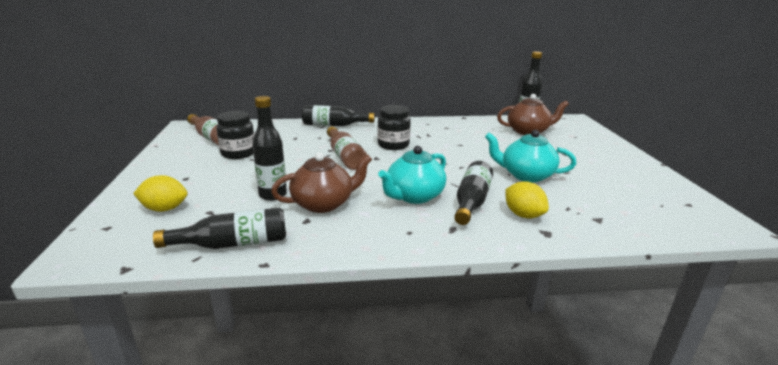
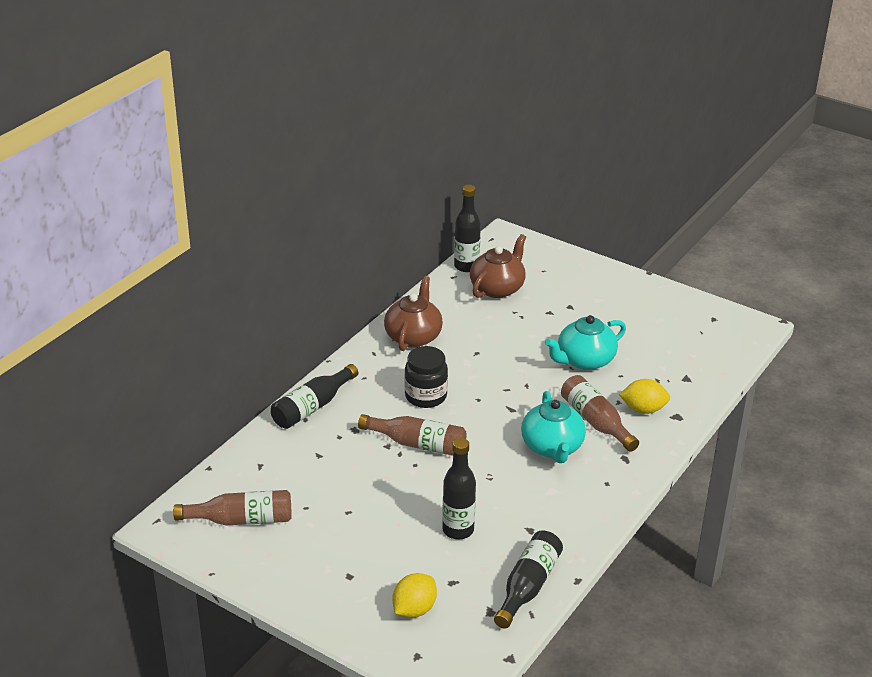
camera: 50 degrees left, 10 degrees up
(238, 153) = (319, 515): black jar -> none
(324, 204) = (510, 506): brown teapot -> brown teapot (413, 336)
(471, 202) = (596, 422): black bottle -> brown bottle

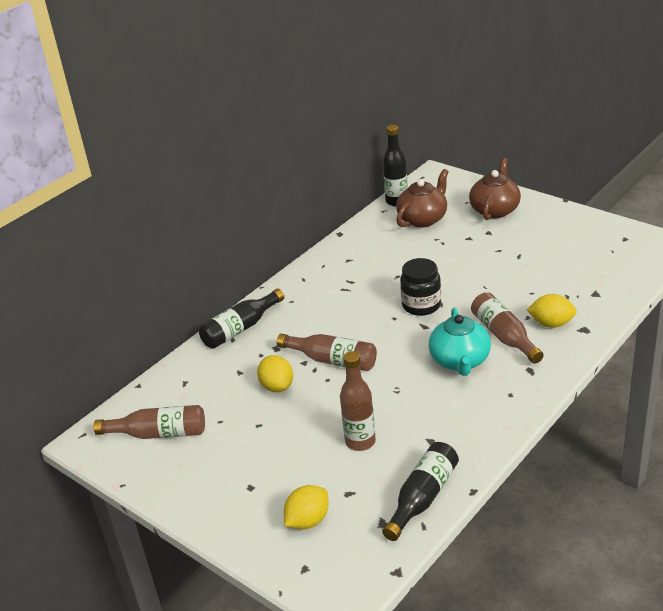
camera: 10 degrees right, 0 degrees up
(362, 471) = (277, 386): none -> yellow lemon
(413, 336) = (341, 263): brown teapot -> brown teapot (495, 210)
(426, 396) = (345, 316): black jar -> black jar (421, 305)
(458, 530) = (360, 442): black bottle -> brown bottle
(584, 360) = (498, 280): turquoise teapot -> none

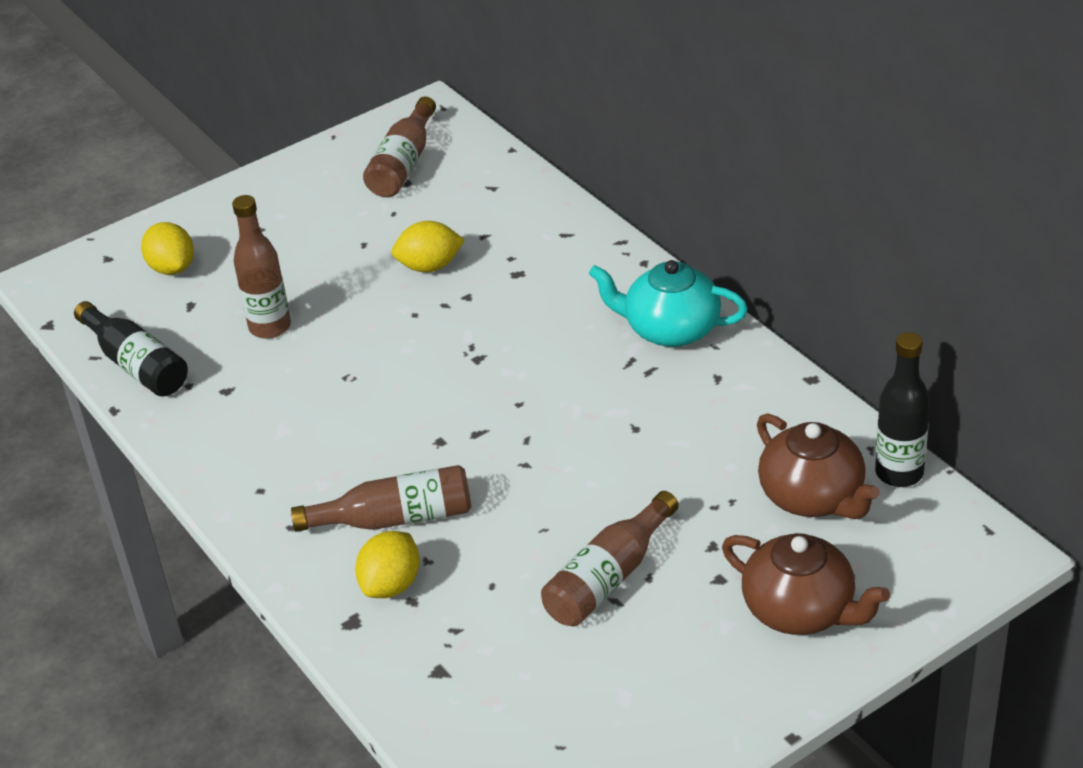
camera: 105 degrees right, 5 degrees up
(240, 329) = (585, 243): black bottle -> none
(332, 360) = (453, 324): brown bottle -> brown bottle (608, 577)
(421, 305) = (534, 440): black jar -> none
(460, 361) = (367, 454): turquoise teapot -> turquoise teapot (670, 329)

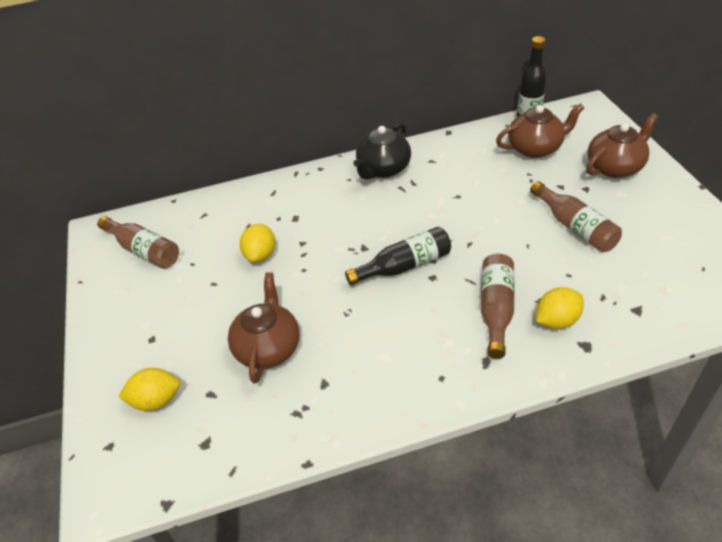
camera: 70 degrees left, 5 degrees up
(136, 364) = (260, 440): black bottle -> black bottle (404, 266)
(270, 327) = (268, 347): brown bottle -> brown teapot
(391, 585) = (556, 320): yellow lemon -> yellow lemon turned 75 degrees counterclockwise
(670, 329) = (383, 169): turquoise teapot -> black teapot

